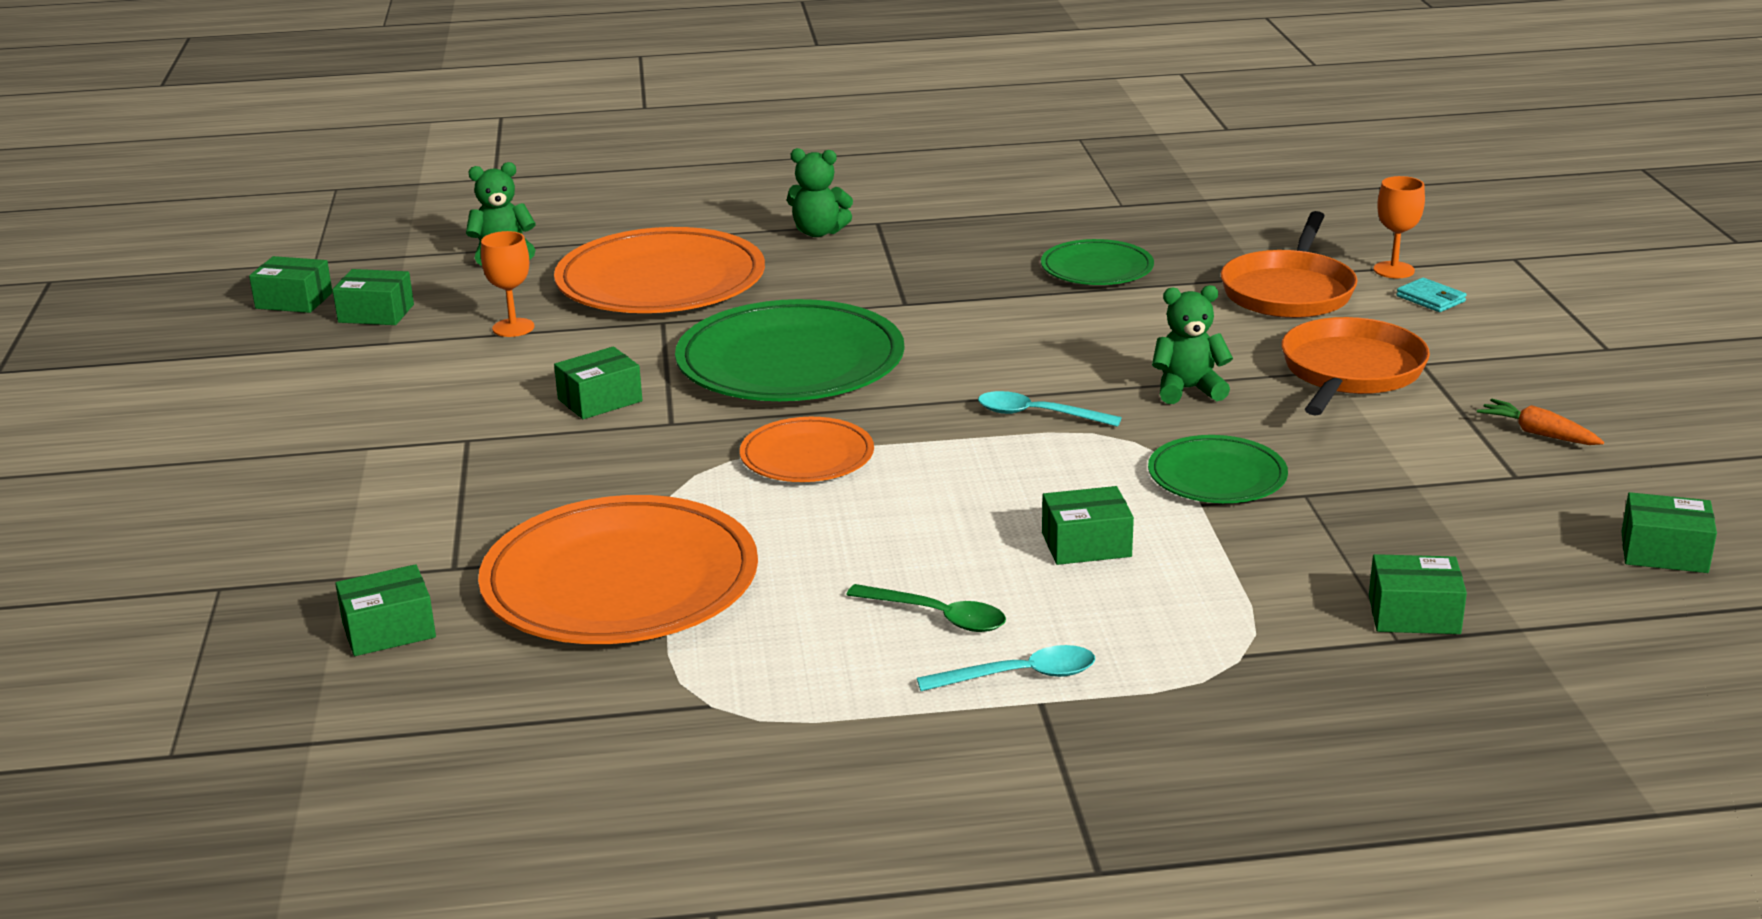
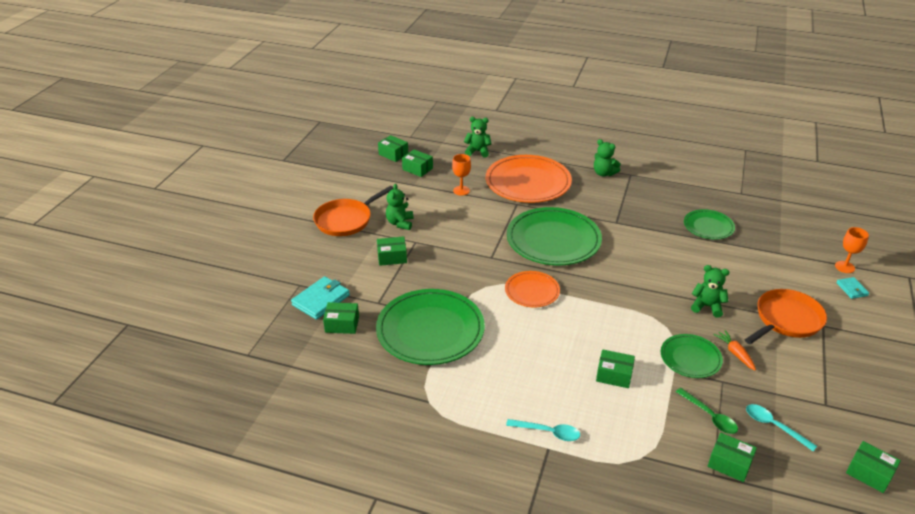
camera: 25 degrees right, 10 degrees up
(298, 601) = (321, 300): none -> turquoise wallet
(403, 416) = (400, 223): none -> green teddy bear
(600, 400) = (472, 237): green box -> green box (392, 257)
(620, 582) = (430, 330): orange plate -> green plate
(938, 617) = (534, 390): green spoon -> green spoon (710, 416)
(1037, 415) = (635, 299): turquoise spoon -> turquoise spoon (774, 426)
(1289, 291) = (787, 265): orange pan -> orange pan (346, 220)
(1538, 433) = (853, 384): orange carrot -> orange carrot (735, 353)

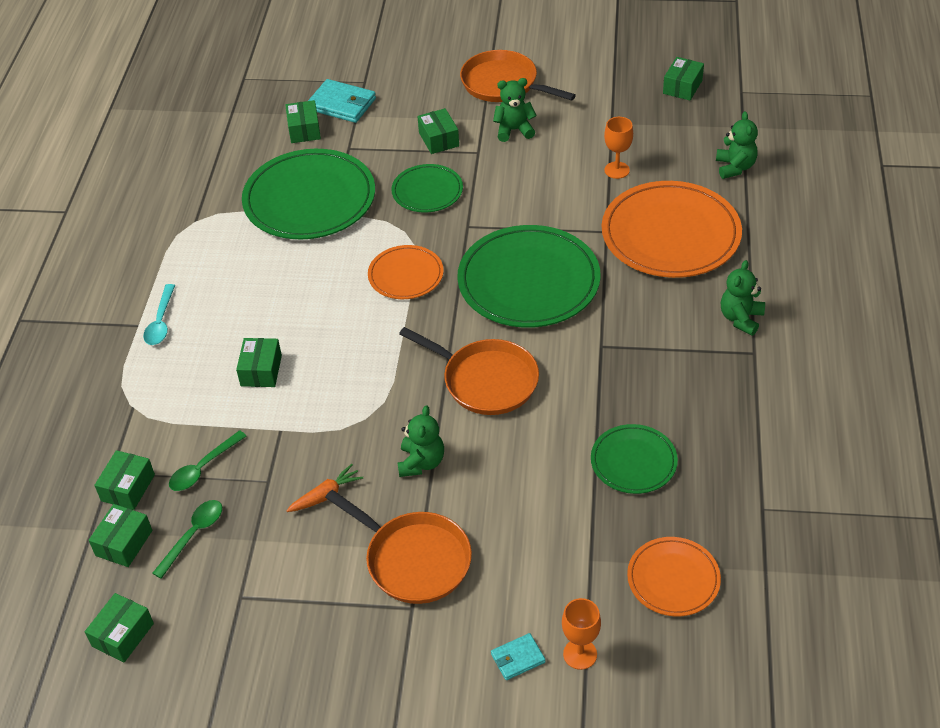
camera: 80 degrees right, 10 degrees up
(417, 169) = (654, 118): green box -> green box (124, 543)
(639, 270) = (486, 381): none -> orange pan
(690, 358) = (307, 446): green plate -> green plate (427, 191)
(774, 426) = (193, 535): turquoise spoon -> green spoon
(790, 228) = (673, 579): none -> orange plate

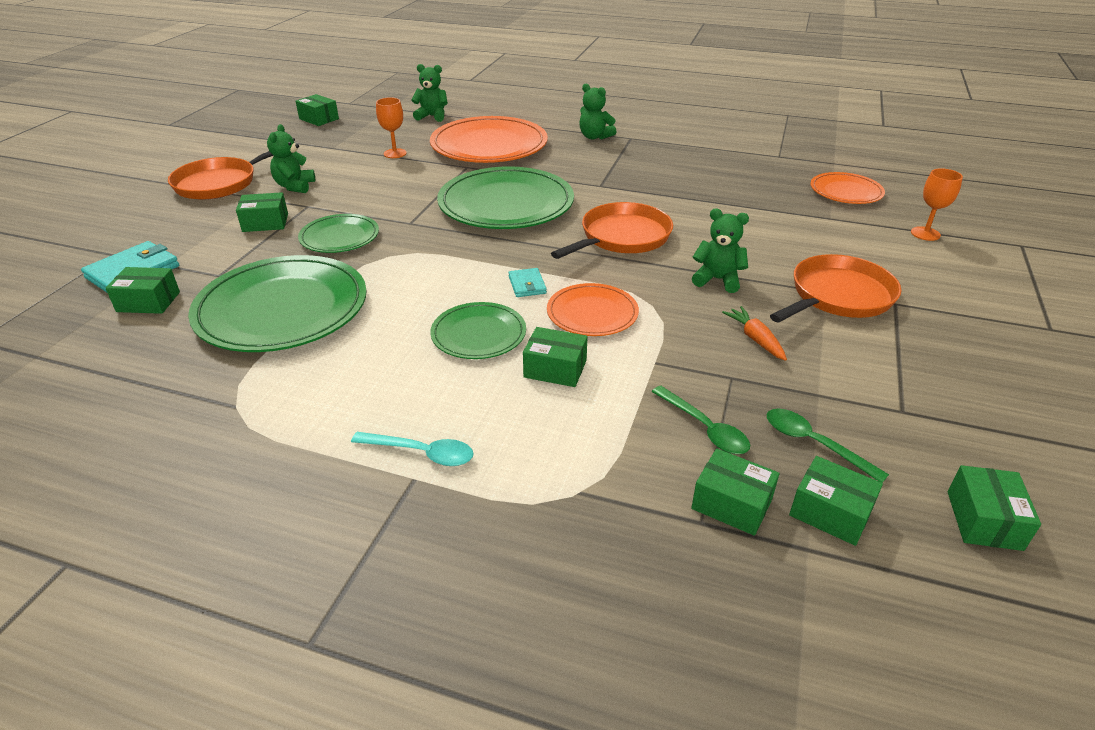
camera: 80 degrees left, 10 degrees down
(123, 635) = (984, 520): green box -> green box turned 60 degrees clockwise
(406, 275) = (456, 261): orange plate -> orange plate (592, 313)
(518, 658) = (937, 259): turquoise wallet -> turquoise wallet (527, 285)
(633, 461) = (730, 190): green plate -> green plate (478, 334)

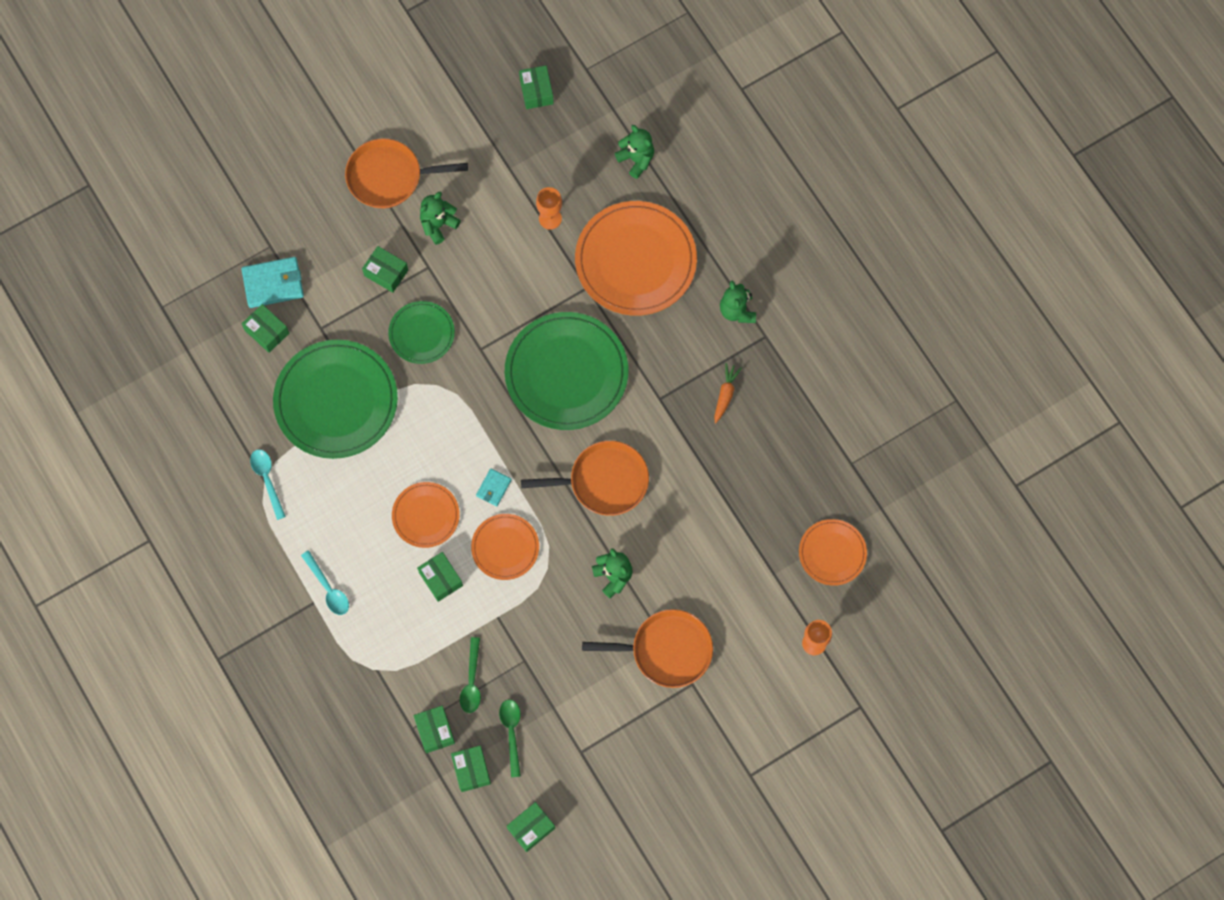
camera: 40 degrees right, 35 degrees up
(239, 403) = (267, 479): none -> turquoise spoon
(478, 334) = (426, 515): green plate -> orange plate
(755, 339) = (572, 644): orange carrot -> orange carrot (725, 394)

